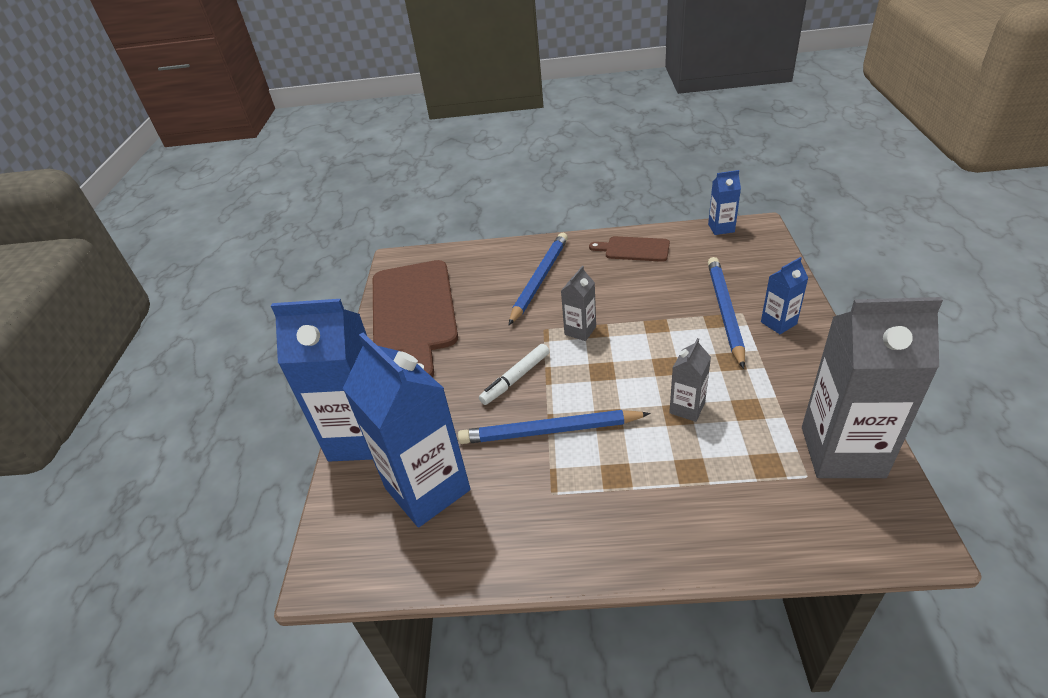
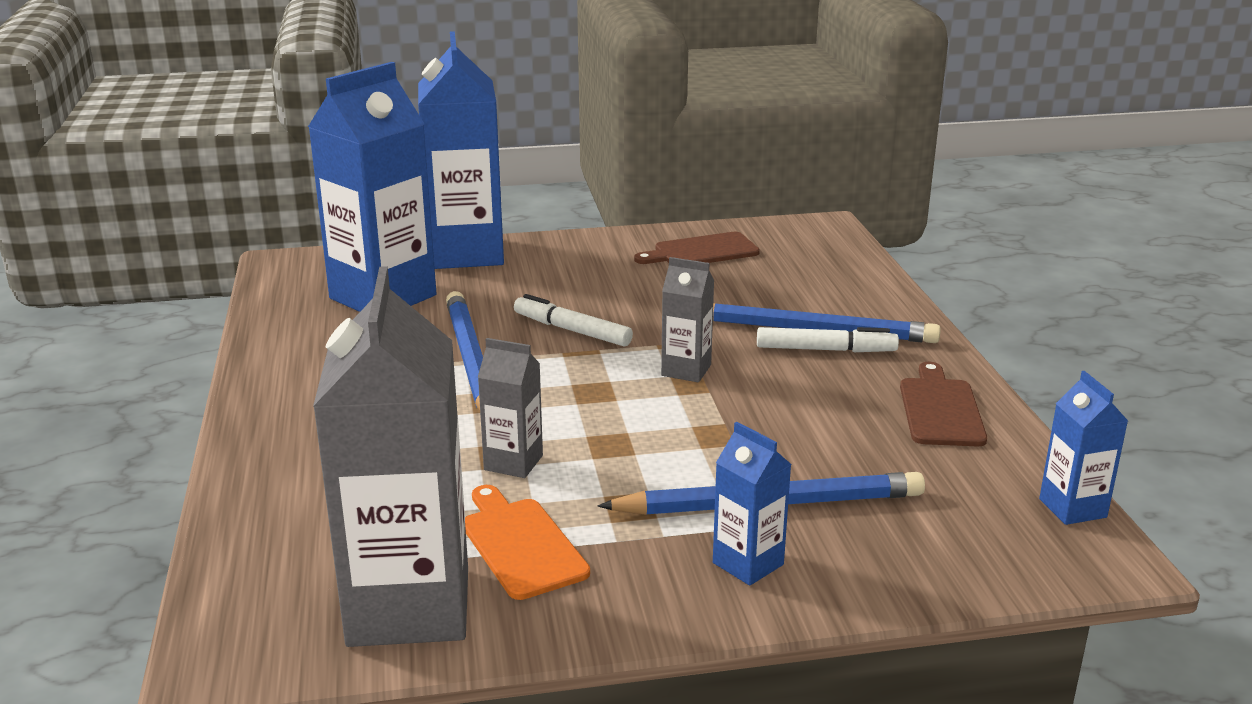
camera: 75 degrees right, 15 degrees down
(413, 313) = (701, 251): brown cutting board -> brown cutting board, size x0.47
(564, 277) = (825, 350): none -> white marker
(774, 405) = (521, 544): none -> orange cutting board

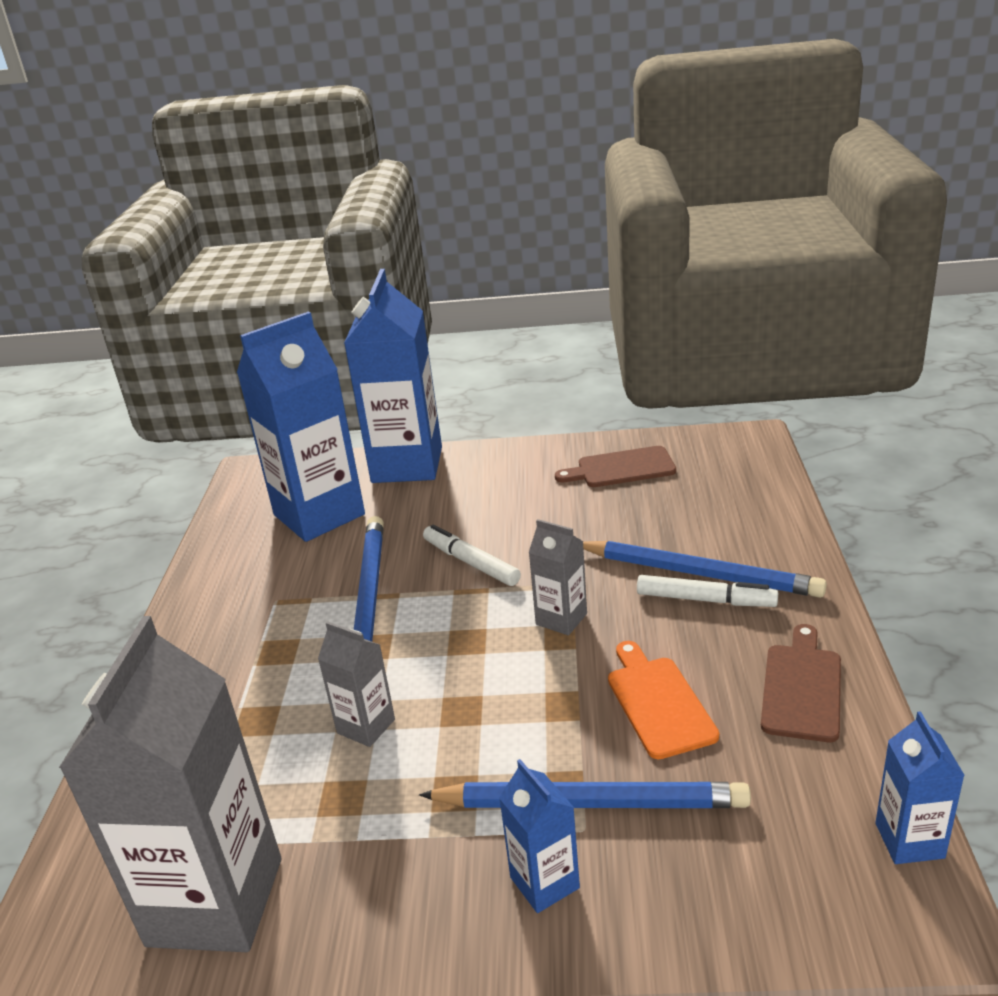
camera: 15 degrees right, 5 degrees up
(521, 544) = (339, 832): orange cutting board -> orange cutting board (658, 702)

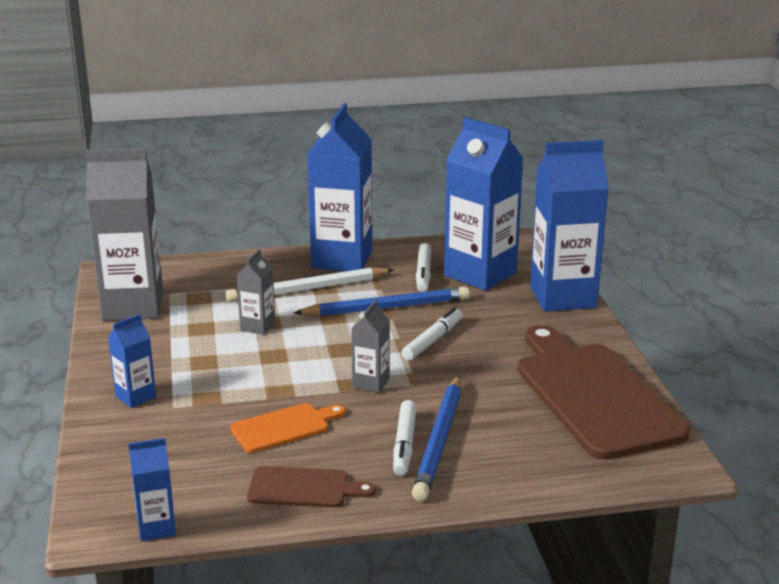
camera: 75 degrees right, 5 degrees down
(200, 630) = (342, 259): none -> blue carton
(274, 668) = (308, 289): none -> white pencil
(289, 558) = (423, 273): none -> white marker
(590, 803) = (193, 407): blue pencil -> none
(621, 468) = (594, 395): brown cutting board -> brown cutting board, size x2.13

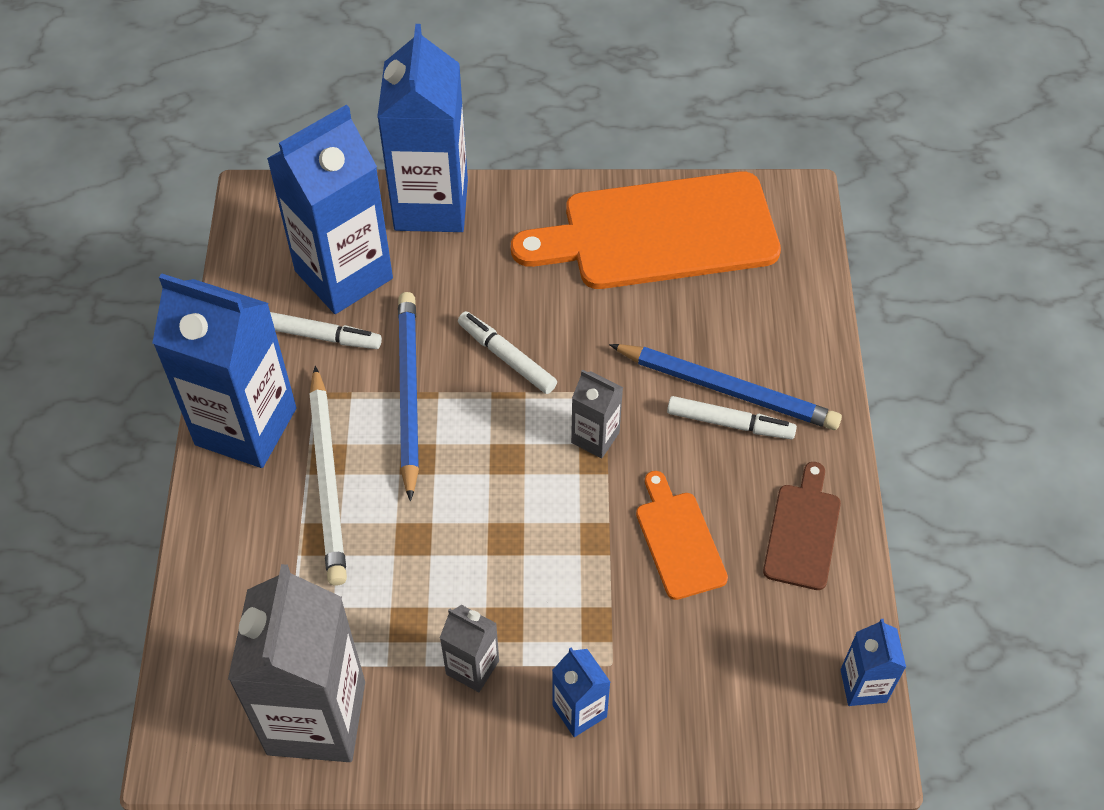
camera: 80 degrees left, 30 degrees up
(257, 326) = (421, 551): grey carton -> grey carton (472, 667)
(594, 395) = (659, 233): brown cutting board -> orange cutting board

